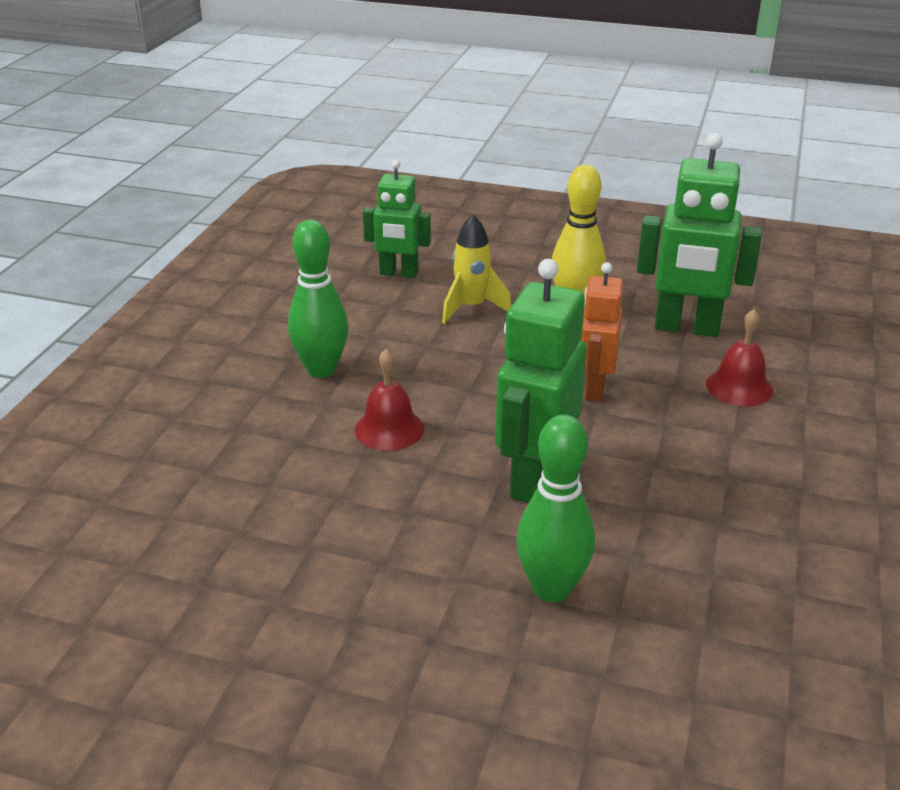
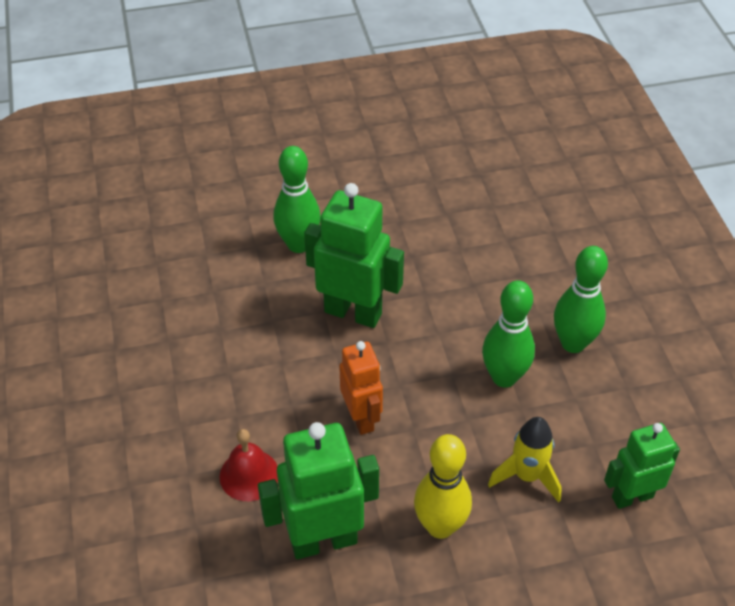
camera: 150 degrees right, 15 degrees up
(389, 429) = (476, 311): red bell -> none
(420, 369) = (504, 377): none -> green bowling pin
(534, 479) = (353, 312): green robot -> green robot turned 60 degrees counterclockwise

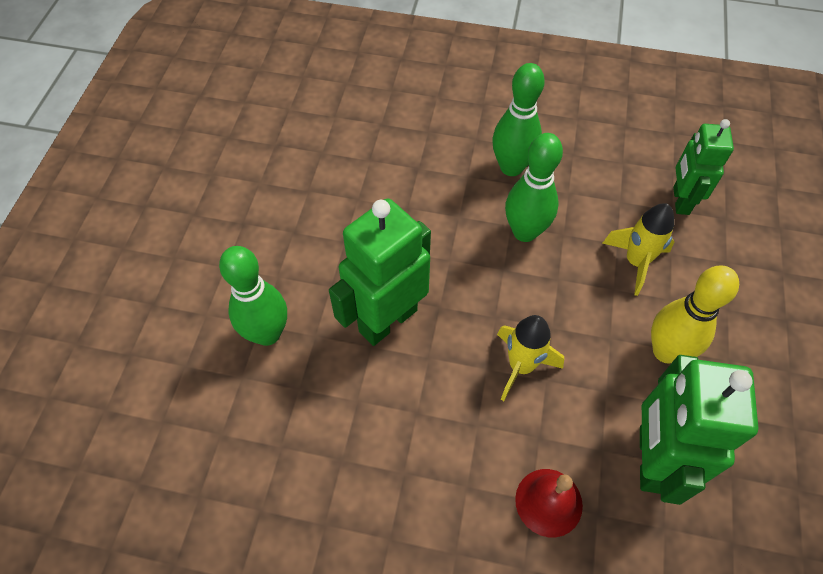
camera: 65 degrees left, 10 degrees up
(361, 418) = (521, 366): orange robot -> yellow rocket

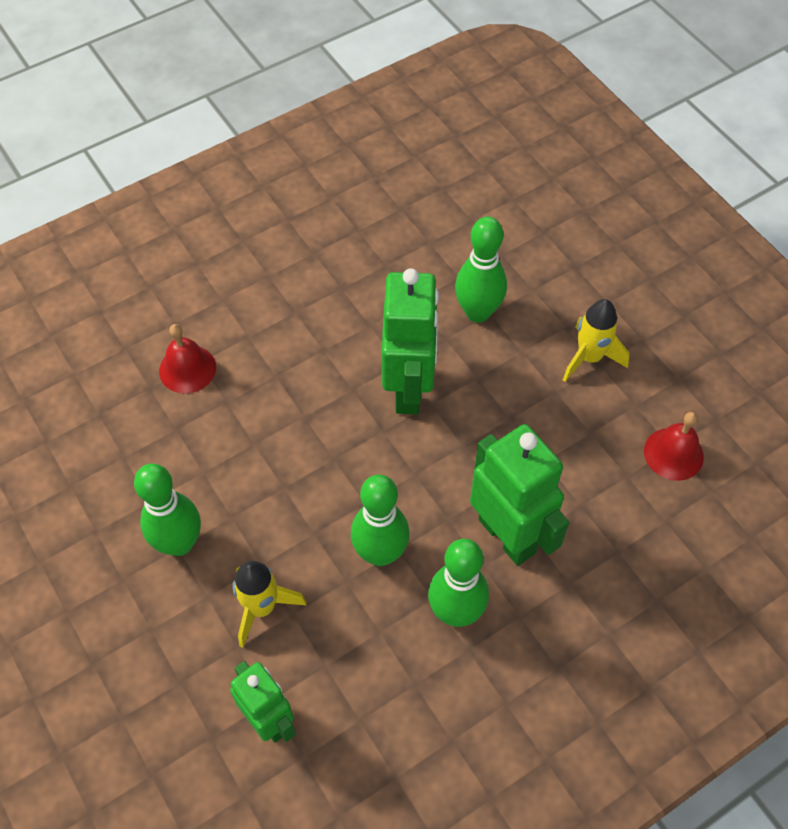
camera: 135 degrees right, 0 degrees up
(279, 141) = (673, 454): none -> red bell
(521, 366) = (281, 438): yellow rocket -> yellow rocket (589, 358)
(651, 459) = (136, 450): green robot -> green robot (507, 535)
(666, 351) = (179, 543): yellow bowling pin -> green bowling pin

